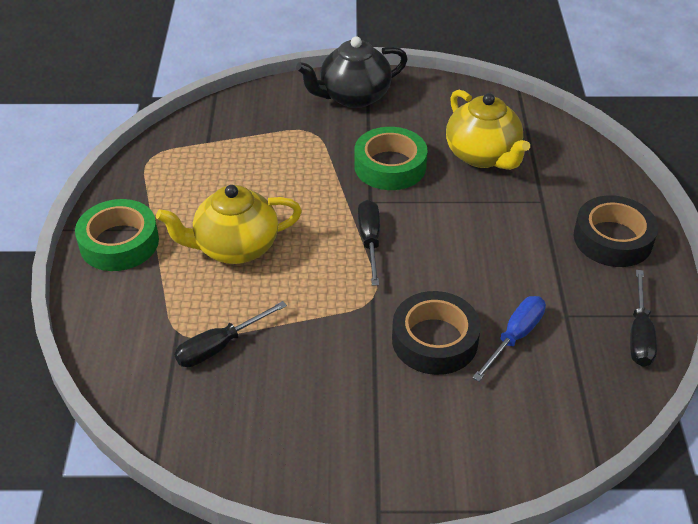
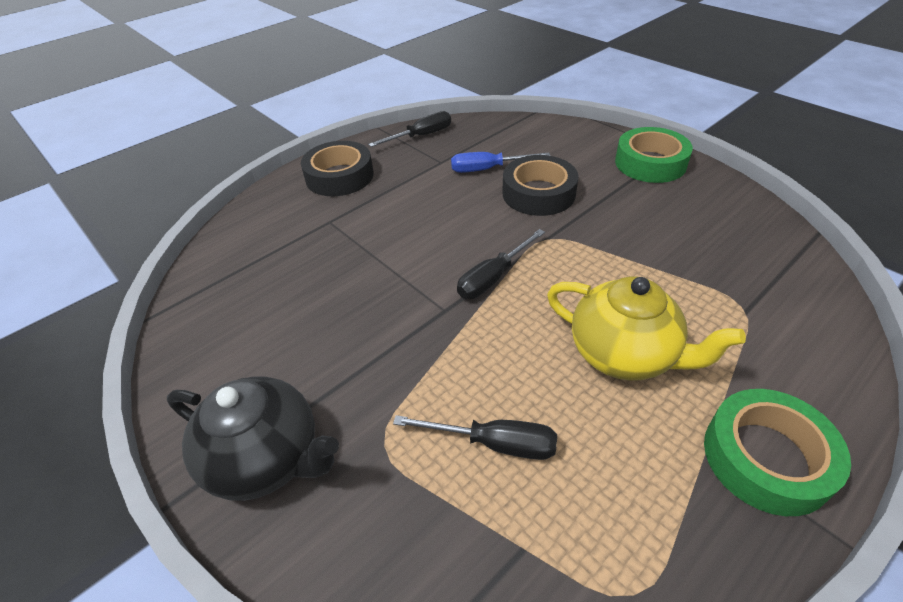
camera: 130 degrees left, 0 degrees up
(220, 346) = (711, 277): black screwdriver -> black screwdriver (494, 443)
(390, 166) = (377, 331): green tape -> green tape (650, 163)
(483, 155) = (295, 282): yellow teapot -> none

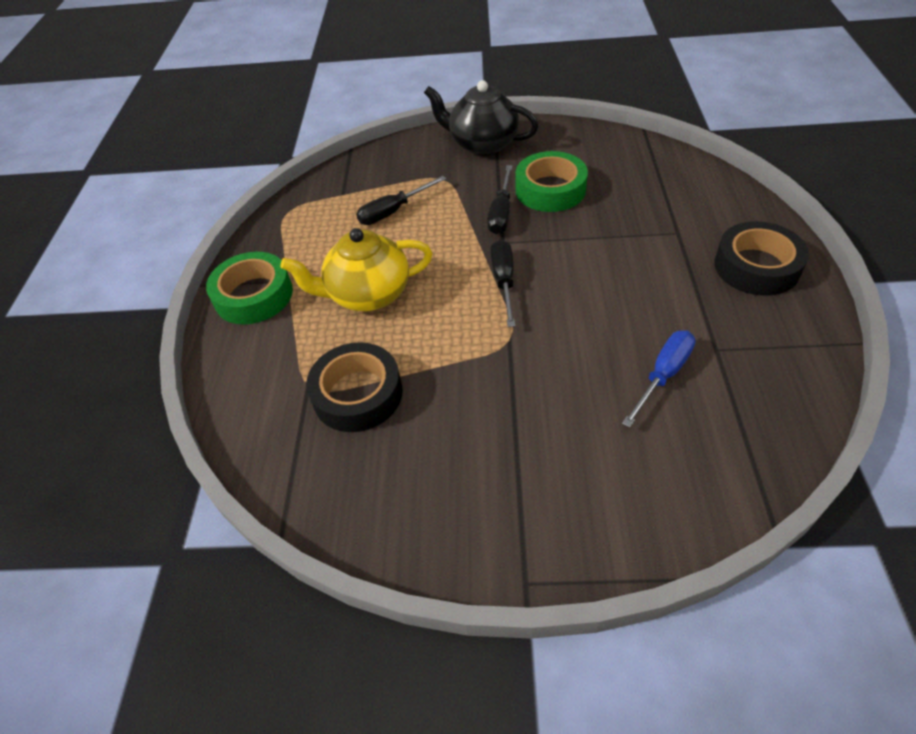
camera: 135 degrees right, 5 degrees up
(267, 458) = (482, 144): black teapot -> black teapot turned 45 degrees clockwise
(421, 136) = (799, 367): black screwdriver -> black screwdriver (501, 213)
(538, 193) = (577, 382): black tape -> black tape (357, 394)
(650, 163) = (526, 528): green tape -> green tape (550, 189)

